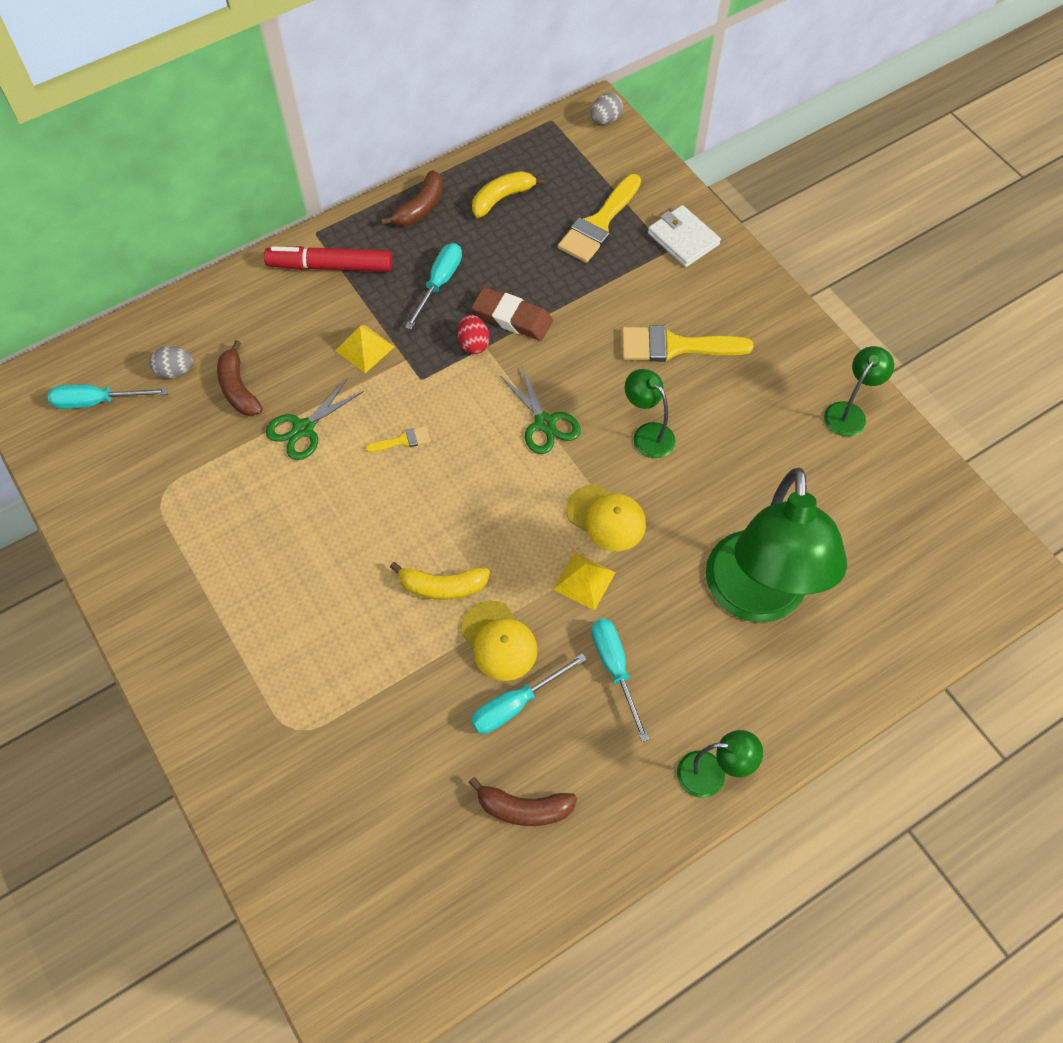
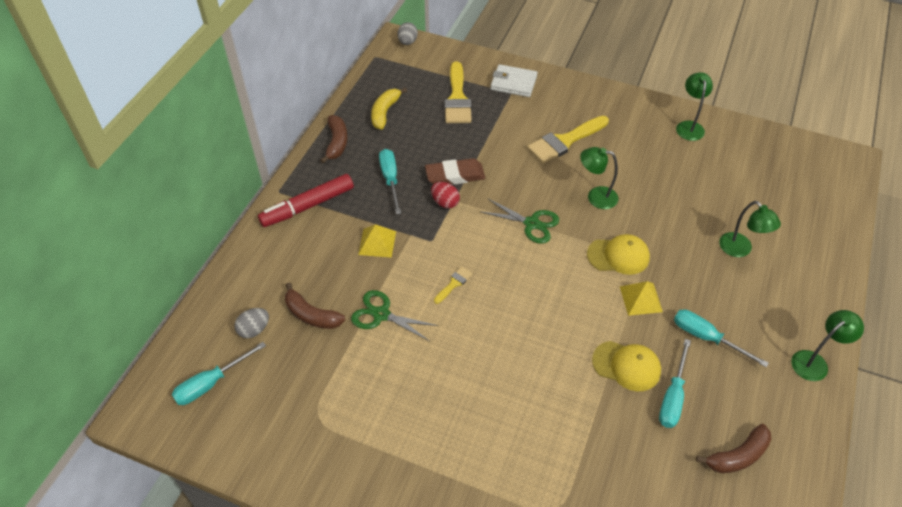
camera: 35 degrees left, 10 degrees down
(303, 429) = (381, 314): green scissors -> green scissors turned 105 degrees clockwise
(442, 586) = (562, 355): yellow banana -> none
(756, 598) = (740, 250): green lamp -> green lamp, size x0.44

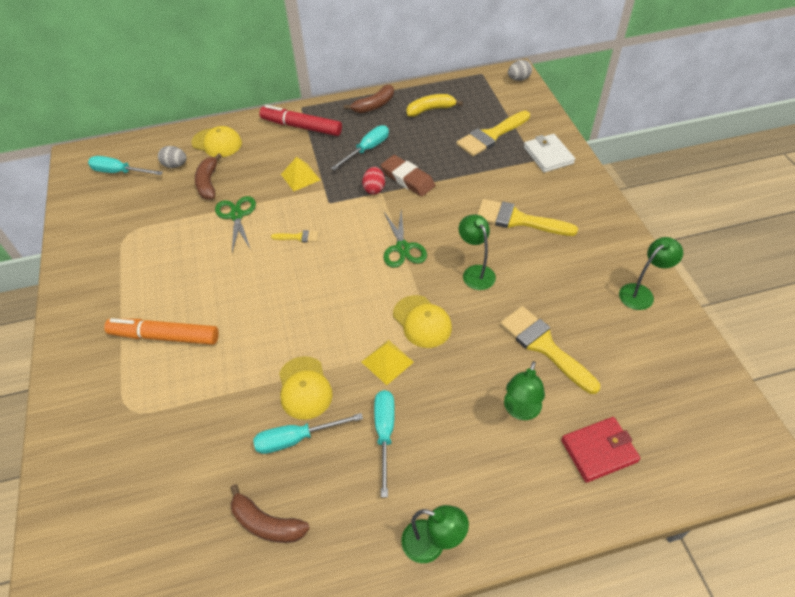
camera: 55 degrees right, 0 degrees up
(258, 280) = (217, 143): none -> yellow cap
(488, 442) = (165, 336): none -> orange marker
(695, 203) = (544, 346): none -> yellow brush
(798, 230) = (599, 451): none -> red wallet

